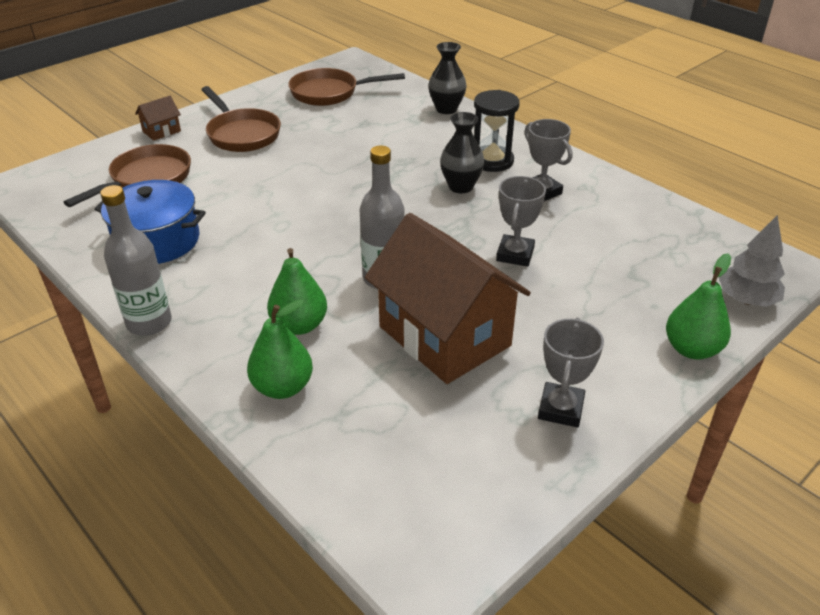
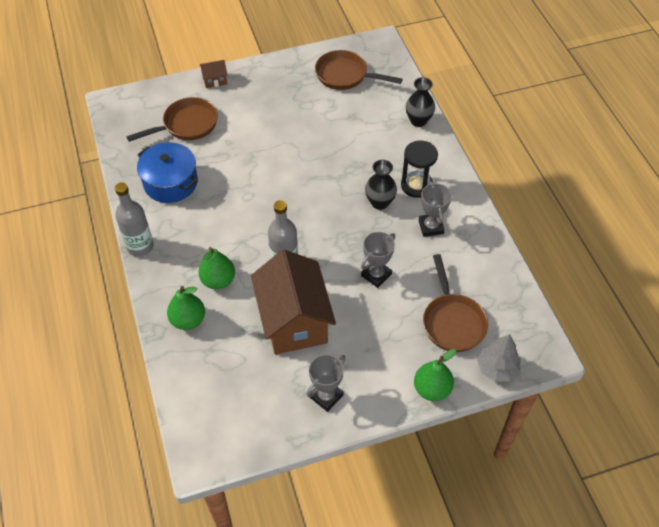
camera: 25 degrees right, 15 degrees up
(241, 134) = (264, 100): brown pan -> brown pan (452, 321)

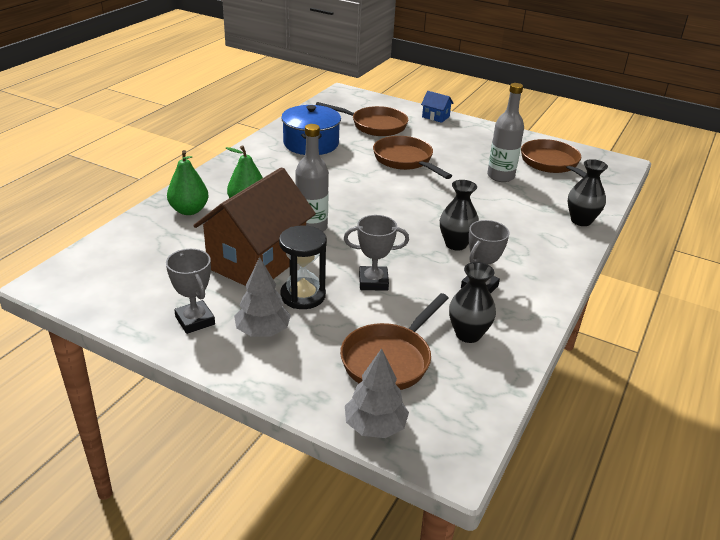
camera: 45 degrees right, 20 degrees down
(140, 246) = (232, 159): grey bottle -> grey bottle (500, 176)
(215, 80) = (435, 117): brown house -> blue house
(256, 147) = (405, 160): none -> brown pan
(326, 396) = (195, 320): grey trophy -> grey trophy turned 60 degrees clockwise
(370, 366) = (263, 331): none -> grey tree
(416, 185) = (510, 255): black hourglass -> black hourglass (303, 295)
(432, 389) = (286, 388): green pear -> none
(465, 268) = (468, 334): none -> black vase

